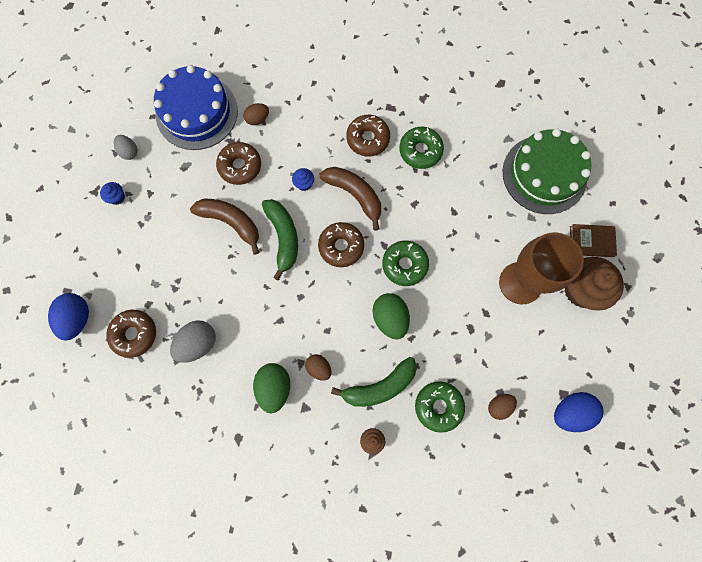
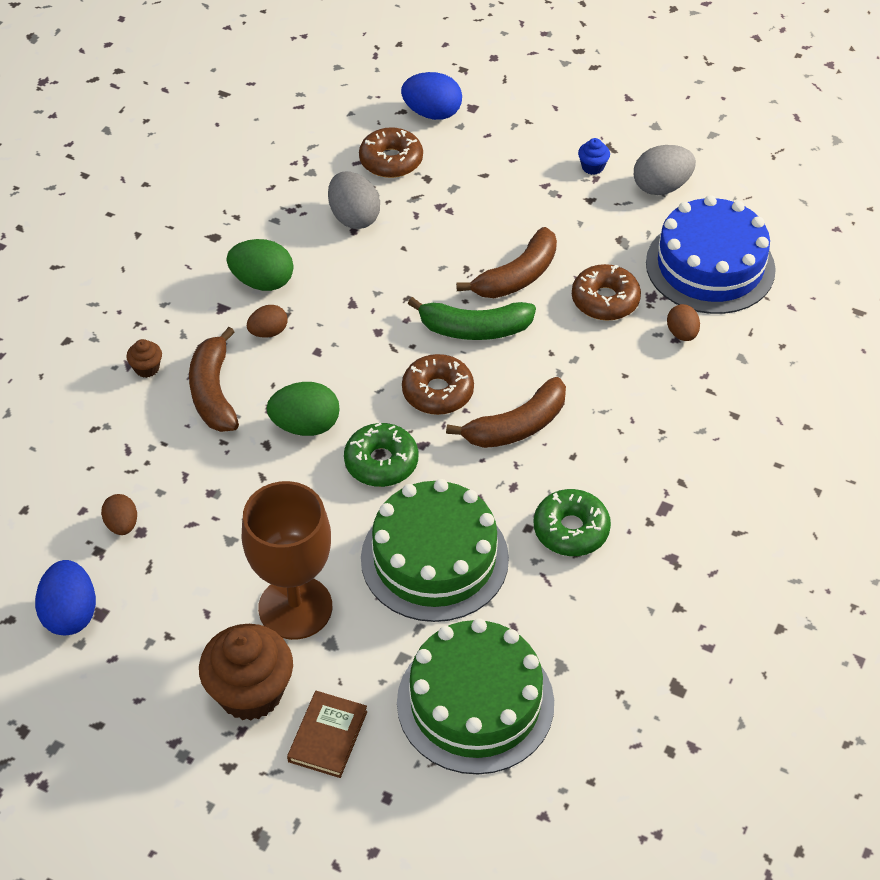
camera: 105 degrees right, 25 degrees down
(129, 152) = (661, 187): grey egg -> grey egg, size x1.62
(304, 184) = (555, 368): blue cupcake -> none
(368, 139) = (612, 464): brown donut -> none
(379, 387) = (213, 392): green banana -> brown banana
(438, 406) = (156, 452): green donut -> none
(462, 217) = (434, 558): none -> green cake

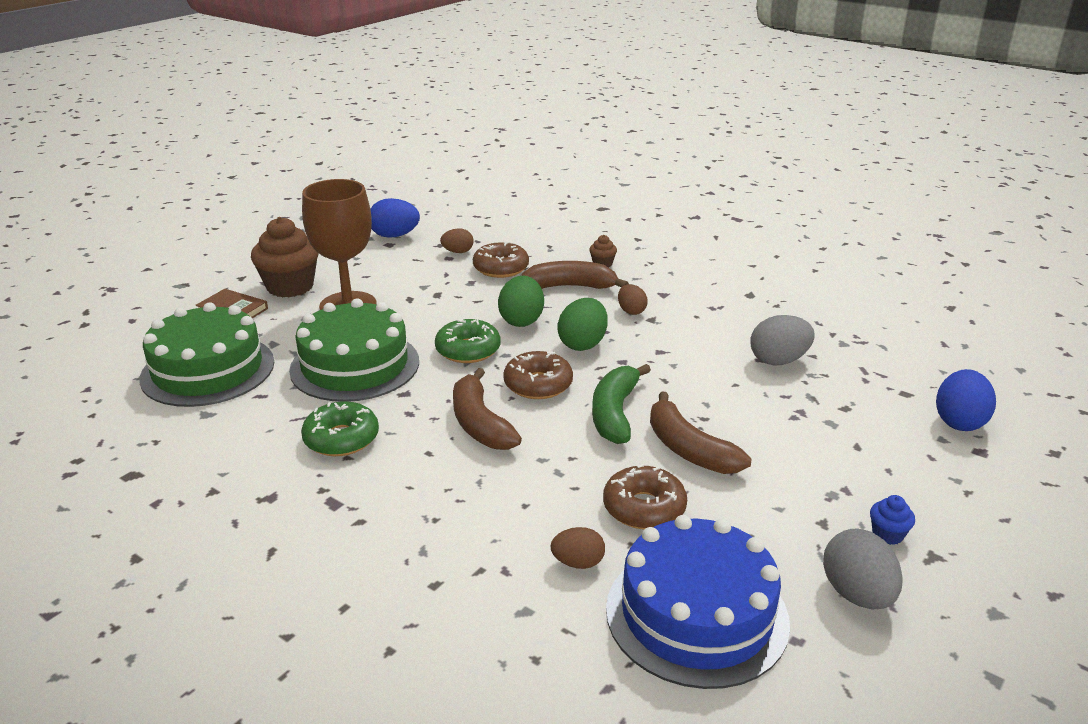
camera: 100 degrees right, 20 degrees down
(262, 282) = (692, 312): green egg -> green egg (583, 344)
(391, 161) = (869, 388): brown donut -> brown donut (501, 268)

